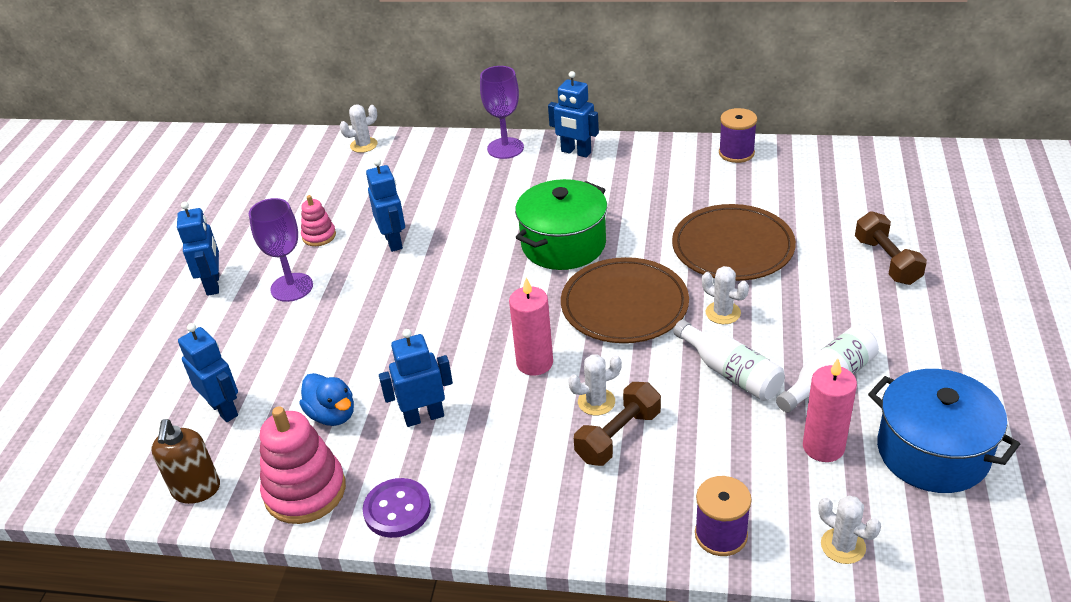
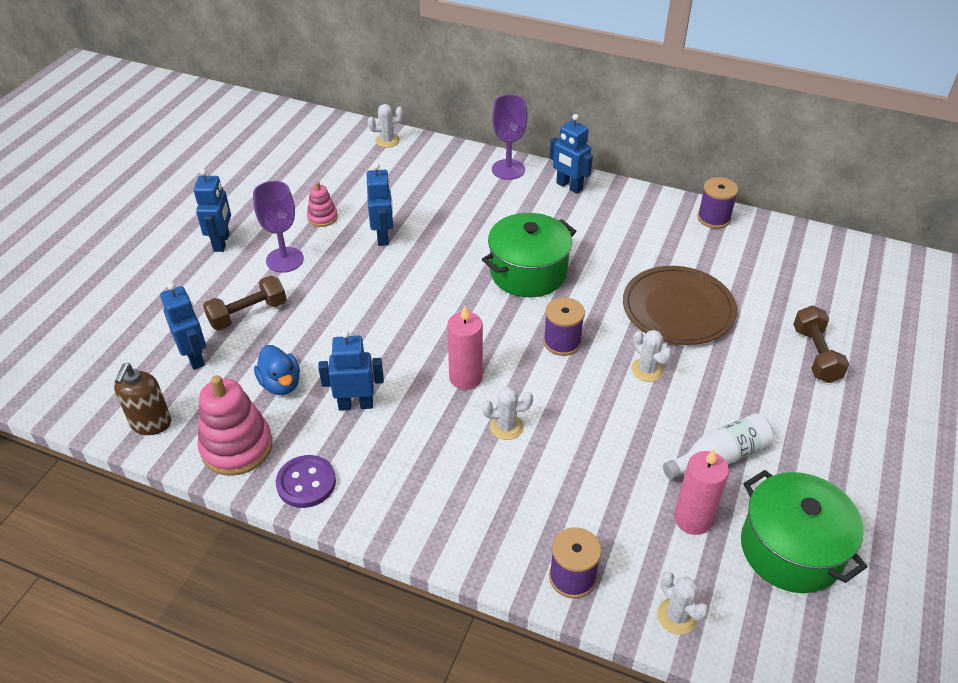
camera: 10 degrees right, 5 degrees up
(618, 436) = (514, 463): brown dumbbell -> brown dumbbell (248, 314)
(624, 305) = (562, 342): brown plate -> purple spool
(730, 372) = (634, 428): white bottle -> none
(932, 452) = (791, 549): blue pot -> green pot

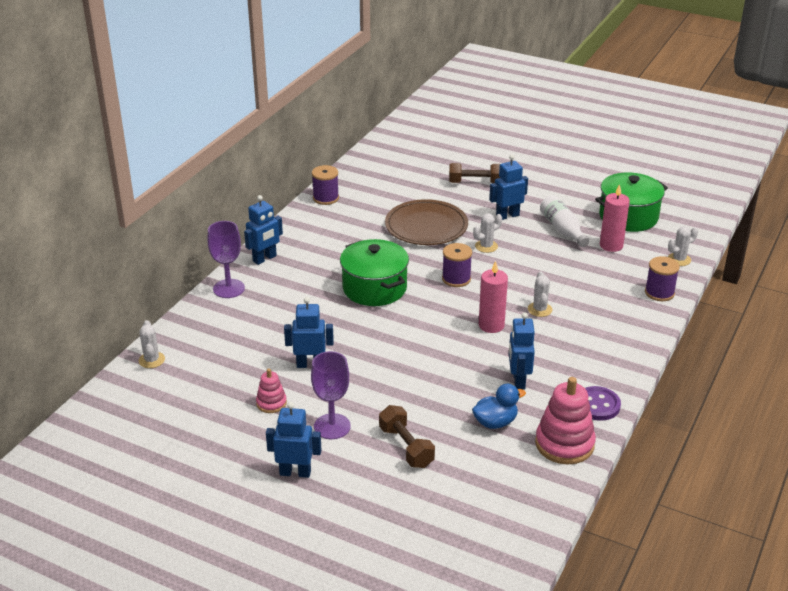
camera: 85 degrees left, 10 degrees down
(151, 423) = (540, 499): brown soap dispenser -> none
(195, 357) = (461, 478): blue robot -> blue robot (507, 216)

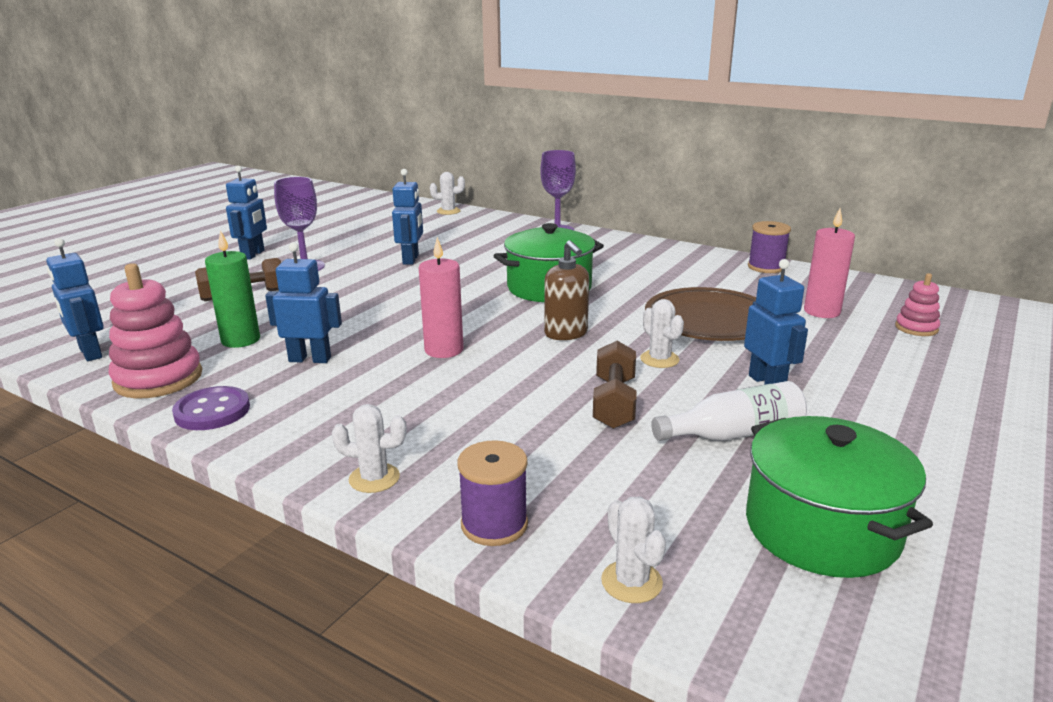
camera: 95 degrees right, 10 degrees down
(265, 259) = (615, 242): blue robot -> blue robot (90, 353)
(271, 403) = (359, 246): pink stacking toy -> pink stacking toy (916, 328)
(456, 279) = (566, 334): purple spool -> brown soap dispenser
(475, 183) = (875, 363): brown dumbbell -> brown dumbbell (614, 402)
(495, 422) = (241, 340): blue duck -> green candle
(539, 309) = (472, 388): white cactus -> white cactus (374, 478)
(611, 245) = (682, 485): pink candle -> pink candle (822, 311)

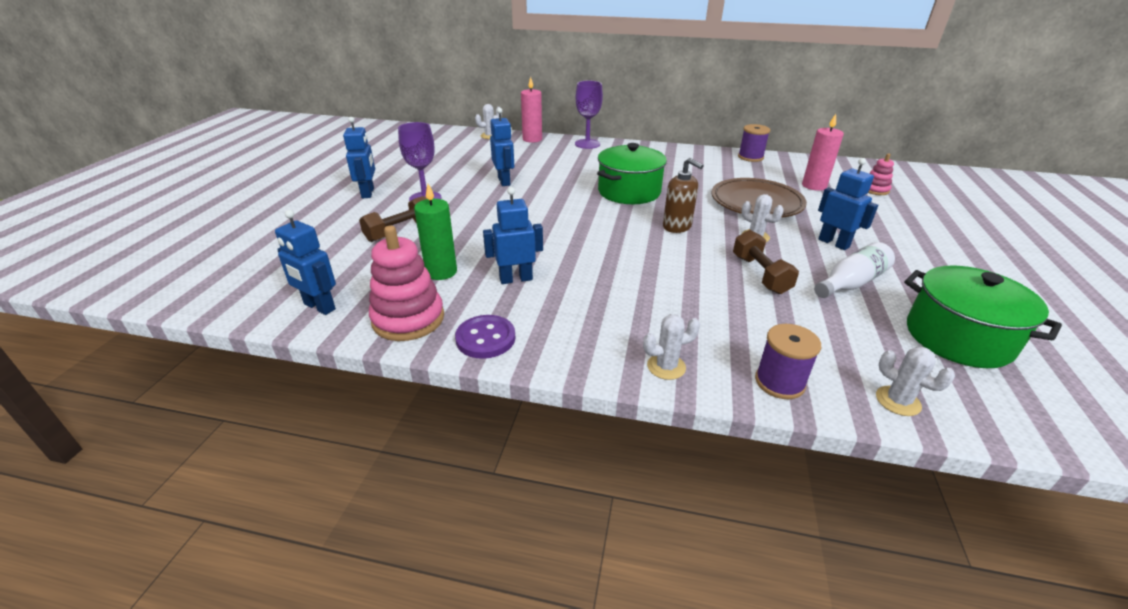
camera: 20 degrees left, 10 degrees up
(444, 350) = (607, 254): pink candle -> pink candle (532, 139)

